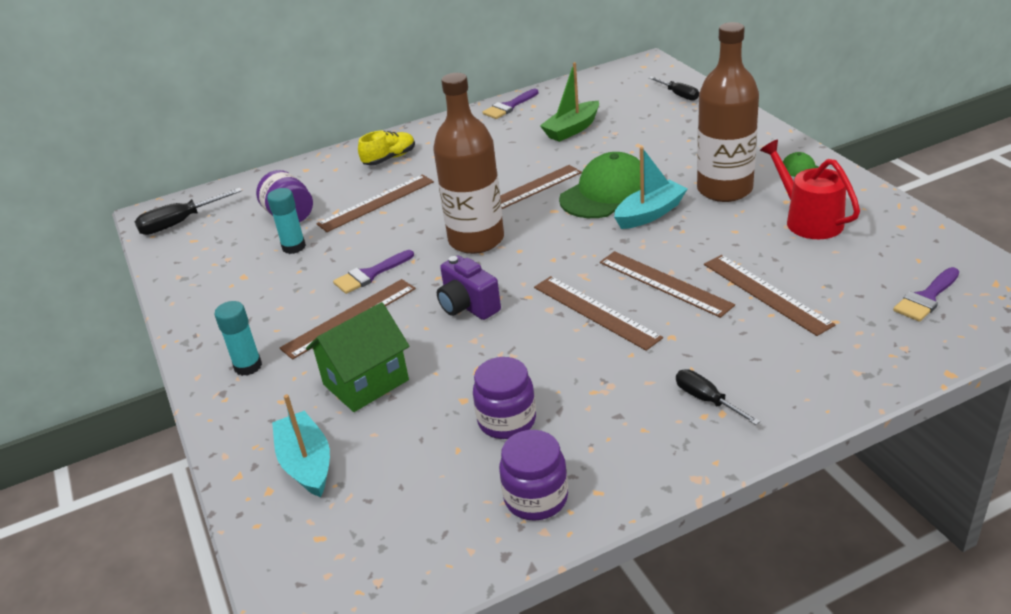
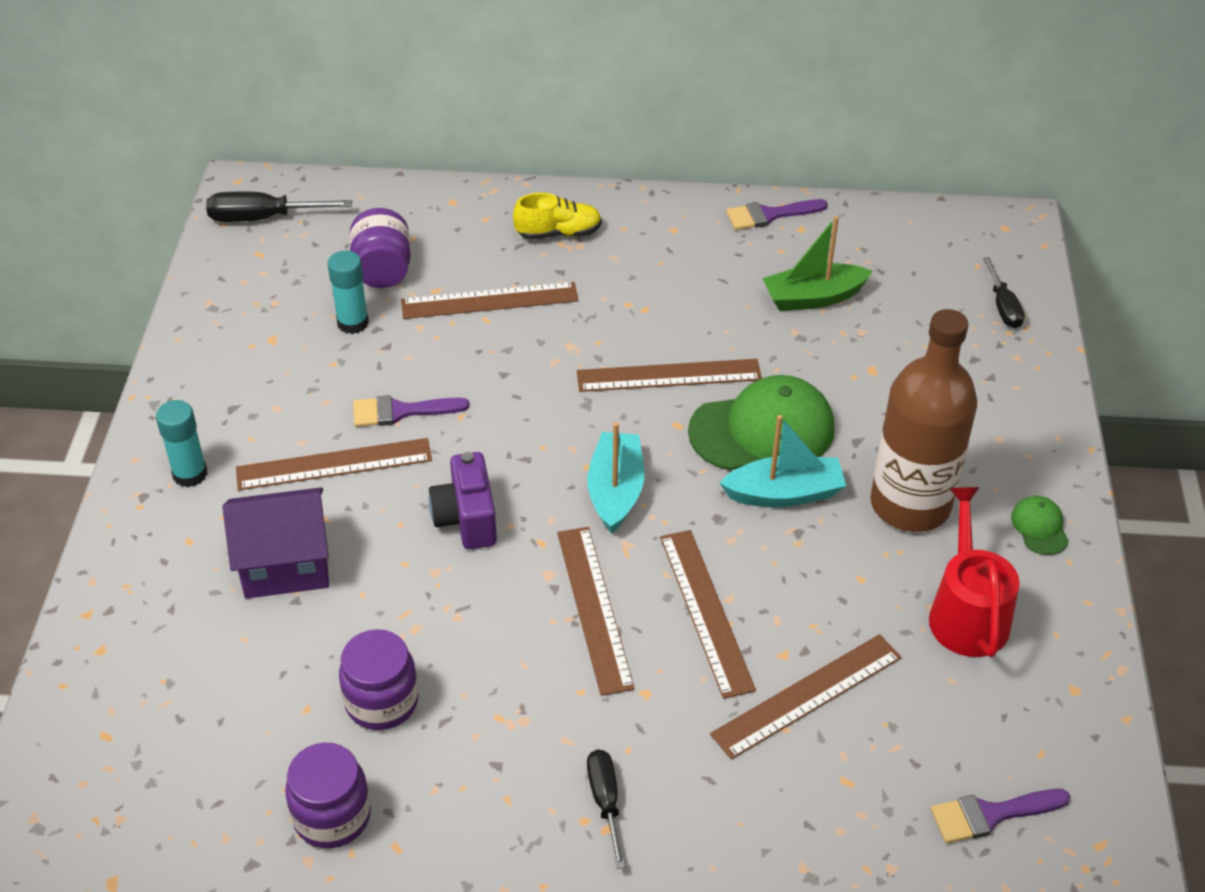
camera: 25 degrees right, 10 degrees up
(306, 463) = (156, 637): turquoise boat -> turquoise boat (616, 491)
(366, 382) = (285, 565): green house -> purple house
(476, 240) = (553, 423): brown bottle -> none
(766, 294) = (807, 695): brown ruler -> brown ruler turned 60 degrees clockwise

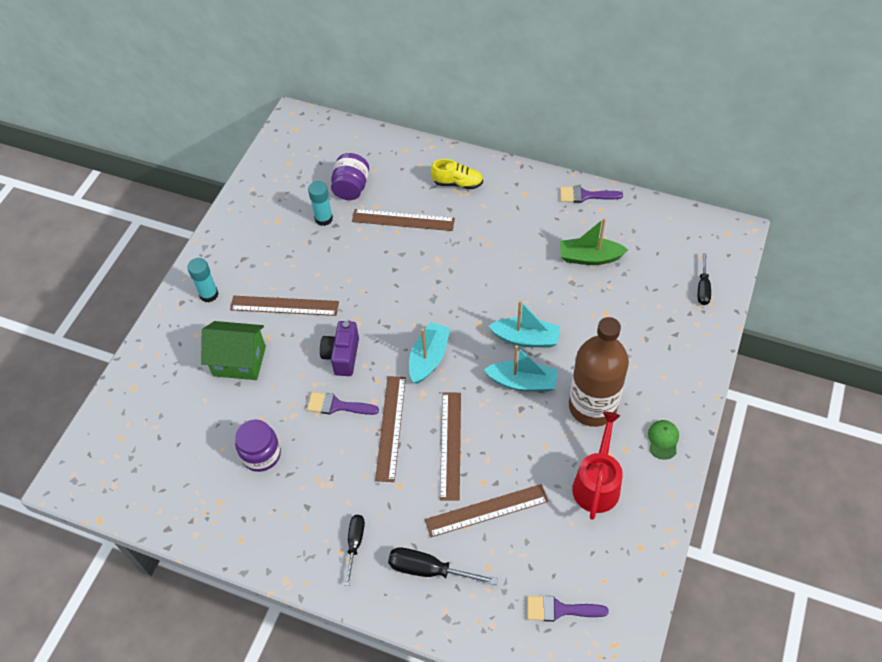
camera: 20 degrees right, 10 degrees up
(263, 218) = (298, 140): black screwdriver -> black screwdriver (429, 570)
(285, 565) = (239, 361): purple house -> green house
(332, 816) = (215, 513): purple jar -> none
(401, 411) = (330, 281): purple brush -> purple brush (337, 406)
(669, 375) = (486, 291): brown ruler -> none
(762, 430) = (526, 338): green cap -> turquoise boat

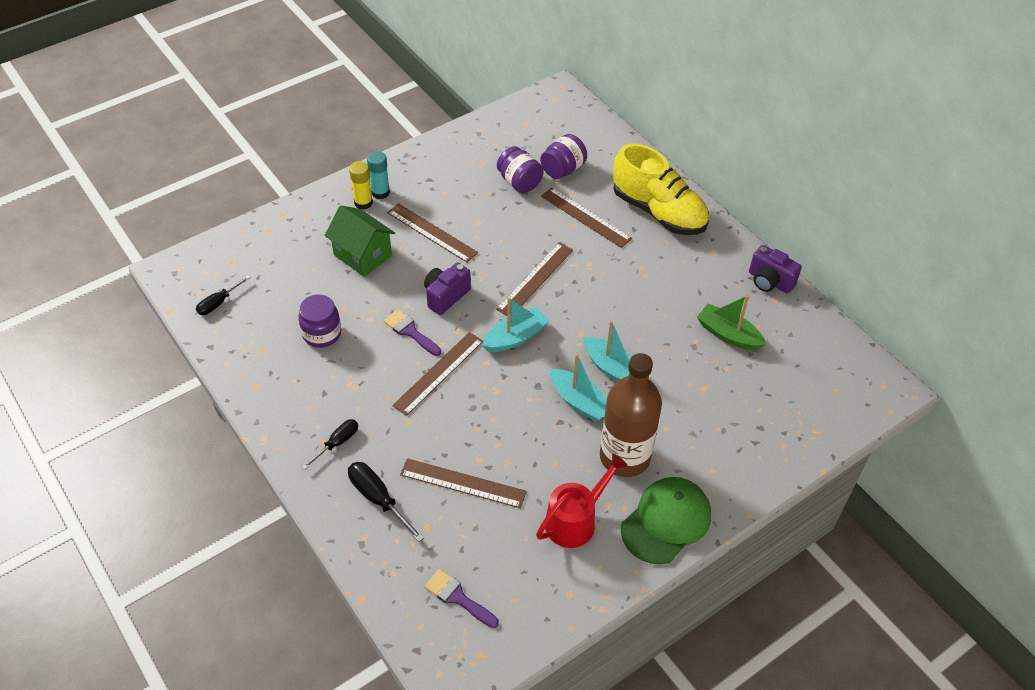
camera: 30 degrees right, 5 degrees down
(201, 312) = (363, 203): none -> yellow glue stick
(323, 219) = (519, 182): turquoise glue stick -> purple jar
(451, 445) = (476, 415): brown ruler -> brown ruler (535, 279)
(457, 183) = (659, 212): yellow shoe -> yellow shoe, size x2.06
(585, 195) = (769, 281): purple brush -> purple camera
(663, 440) = (666, 521): green cap -> green cap, size x2.20
(703, 288) = (816, 418): black screwdriver -> black screwdriver (218, 303)

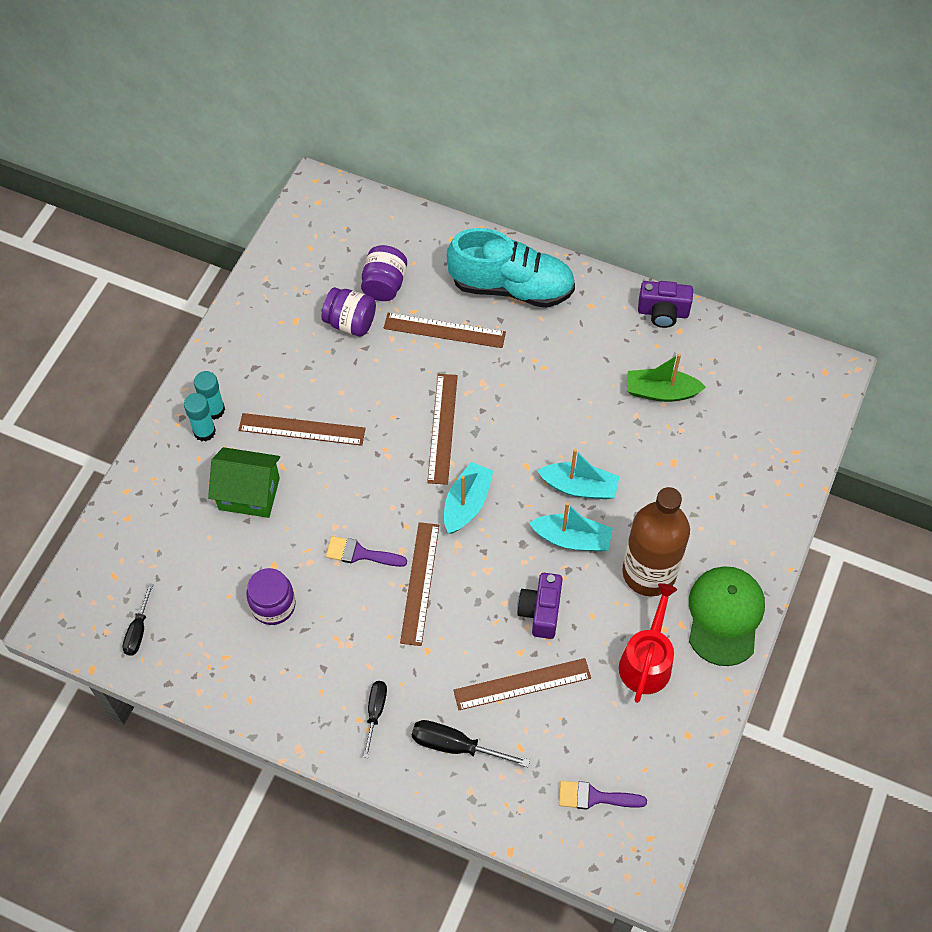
camera: 30 degrees left, 10 degrees up
(363, 203) = (204, 431): yellow glue stick -> turquoise glue stick
(446, 296) = (367, 495): purple camera -> purple camera (540, 612)
(659, 212) = (511, 287): yellow shoe -> turquoise shoe

